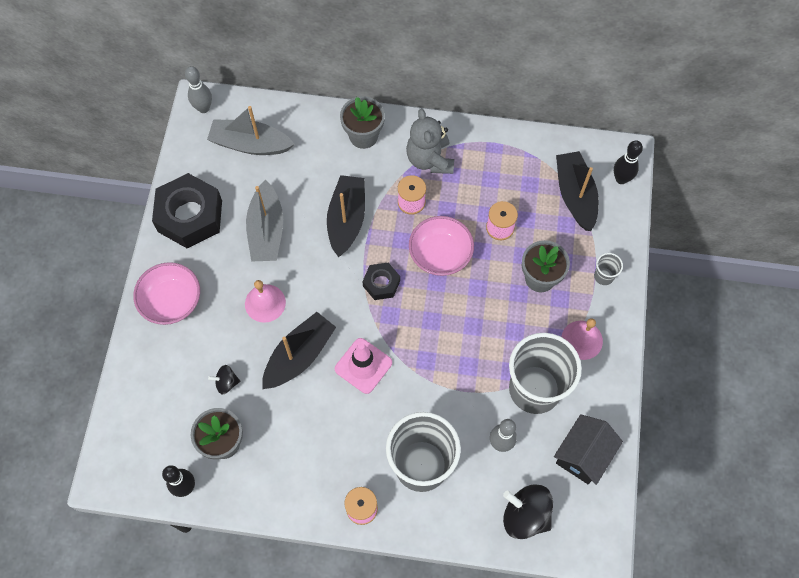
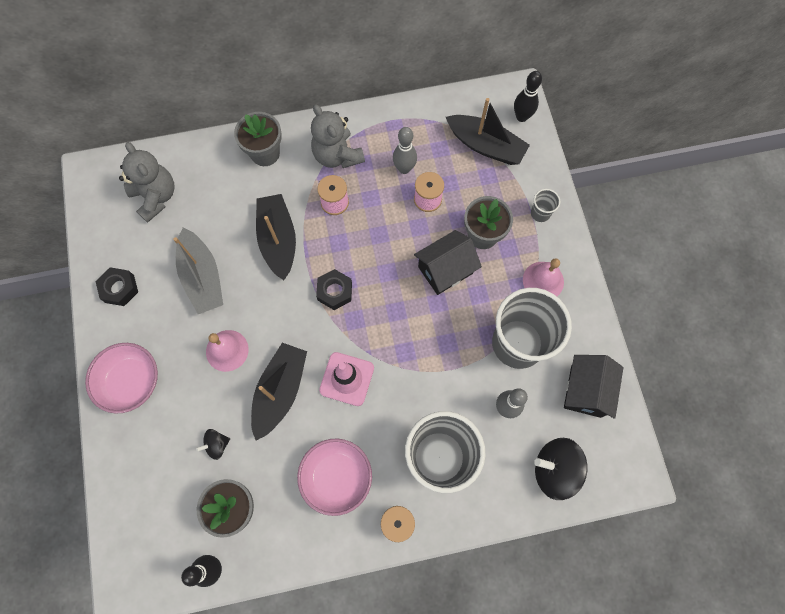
camera: 20 degrees left, 5 degrees up
(190, 216) = (119, 289): black nut -> black nut, size x0.52
(203, 108) = (95, 176): grey bowling pin -> grey bowling pin (404, 168)
(250, 144) = (156, 197): grey boat -> grey teddy bear
(440, 254) = (381, 244): pink bowl -> pink bowl (336, 477)
(492, 298) = (445, 270): none -> black house
(575, 195) = (485, 146): black boat -> black boat turned 150 degrees clockwise

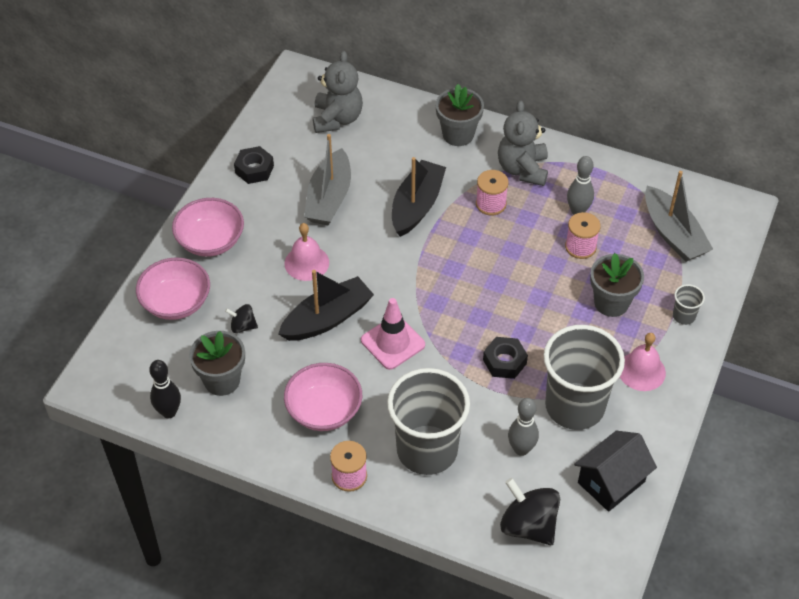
camera: 35 degrees right, 20 degrees down
(144, 460) = (176, 302): none -> pink bowl
(335, 291) = (435, 271): black nut -> black nut (504, 362)
(445, 270) = (552, 310): black house -> none
(485, 146) = (673, 234): black boat -> grey boat
(521, 117) = (729, 229): black bowling pin -> none

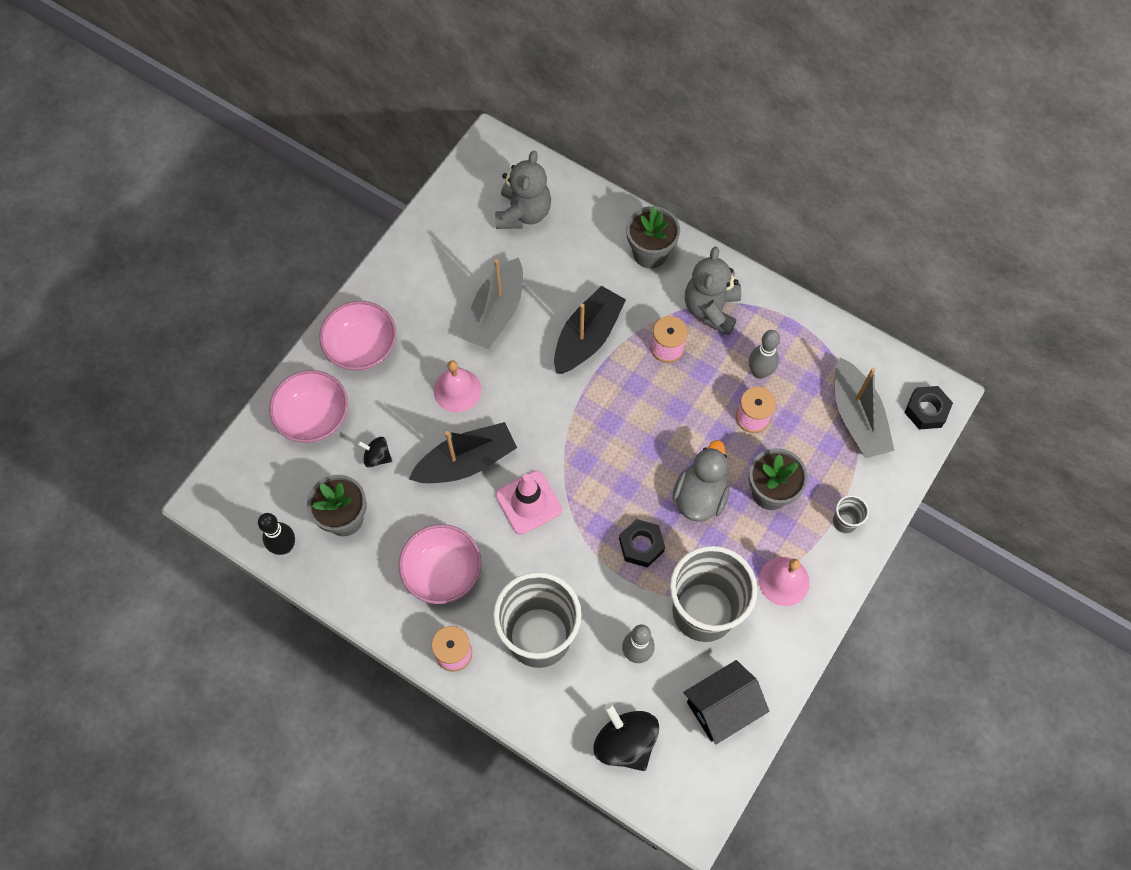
camera: 10 degrees right, 15 degrees up
(254, 169) = (423, 264): black nut -> black nut (926, 410)
(548, 315) = (700, 496): none -> grey duck

